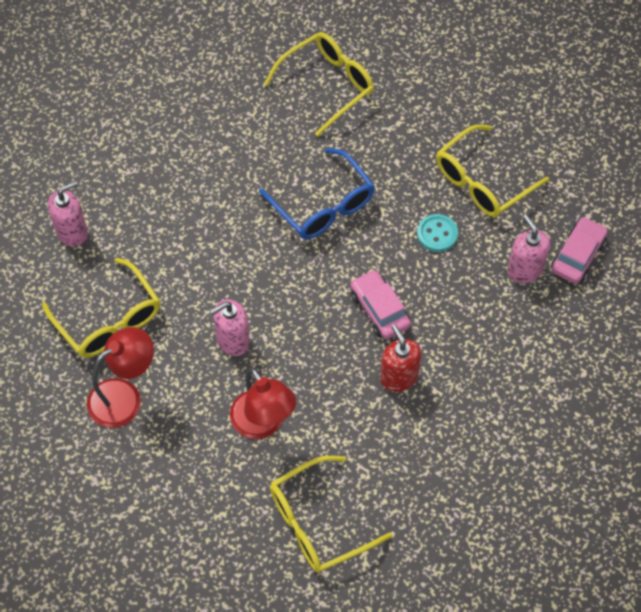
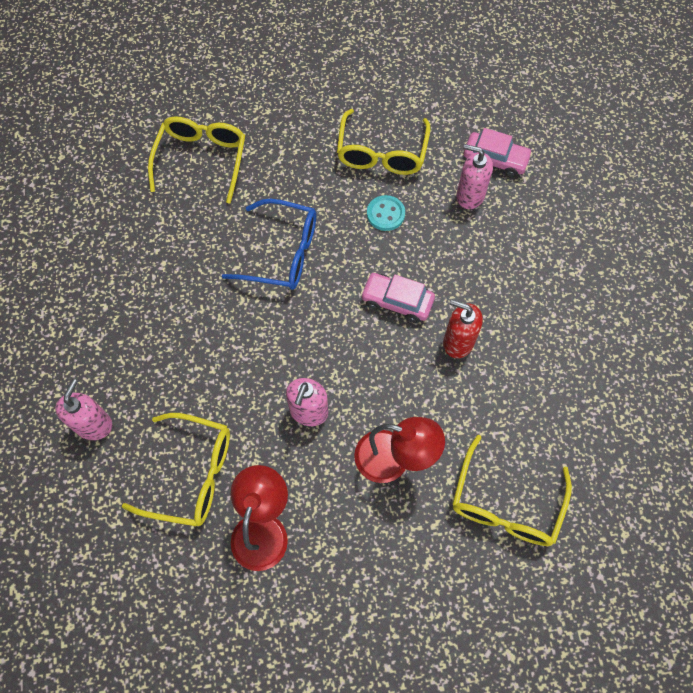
camera: 40 degrees left, 5 degrees up
(577, 256) = (495, 160): pink car -> pink car turned 120 degrees clockwise

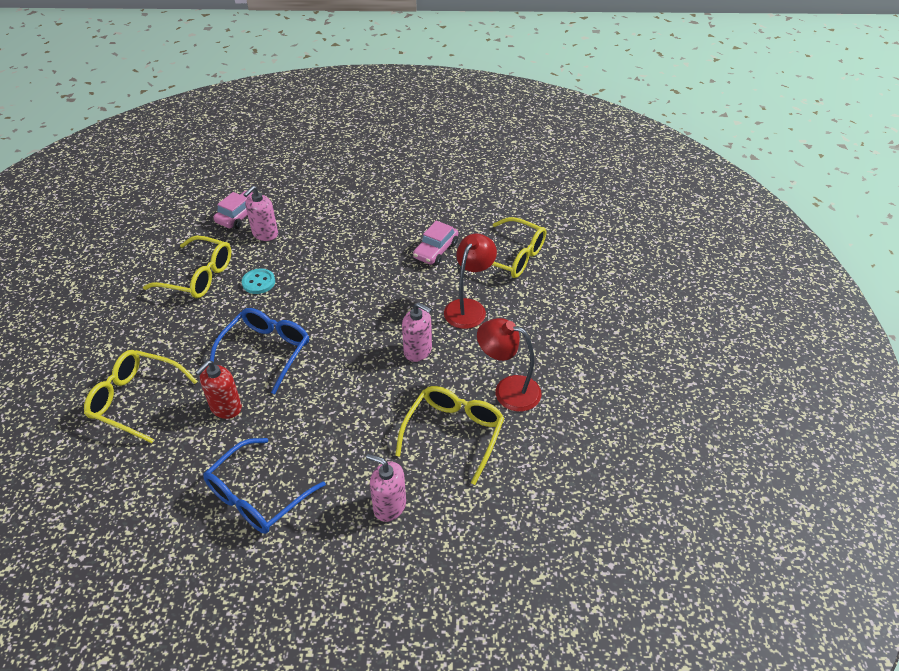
camera: 80 degrees left, 20 degrees down
(98, 300) = (257, 496): none -> blue glasses
(397, 301) = (340, 287): pink car -> pink car (436, 250)
(458, 342) = (386, 260): red soap dispenser -> red soap dispenser (226, 407)

